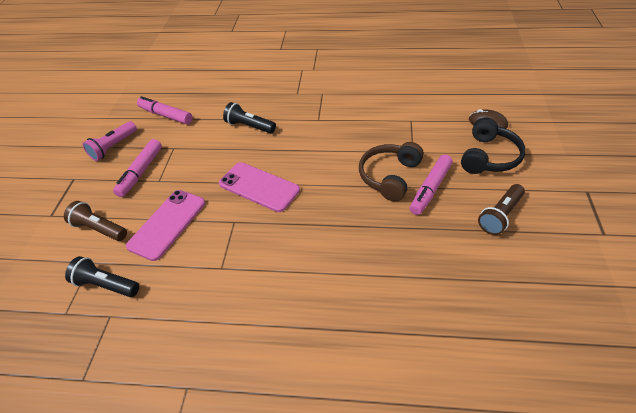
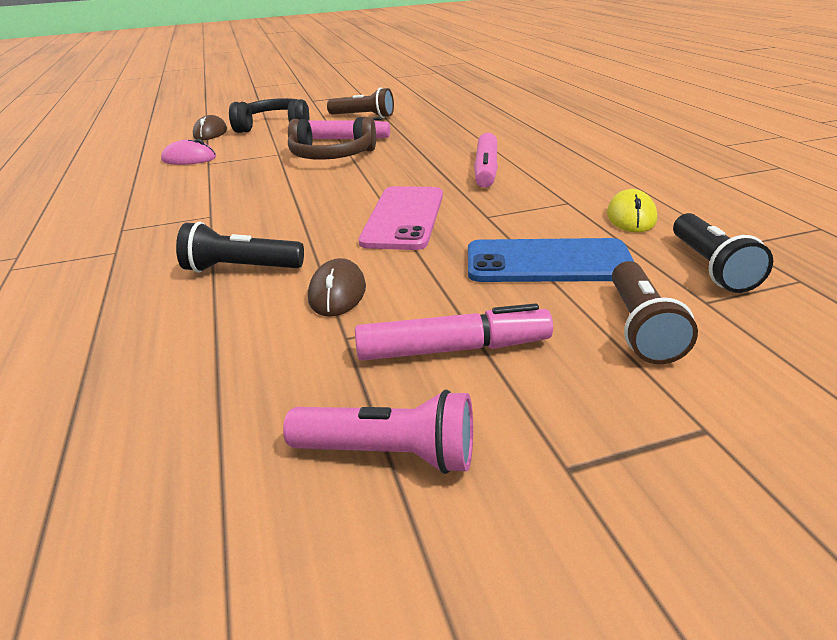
camera: 115 degrees left, 15 degrees down
(166, 115) = (203, 410): pink marker -> pink marker (485, 170)
(167, 224) = (548, 262): pink phone -> blue phone
(178, 287) = (631, 217): none -> yellow mouse
(204, 150) = (337, 293): none -> brown mouse
(249, 126) = (240, 269): black flashlight -> black flashlight turned 90 degrees clockwise
(425, 113) = (189, 159): none -> pink mouse

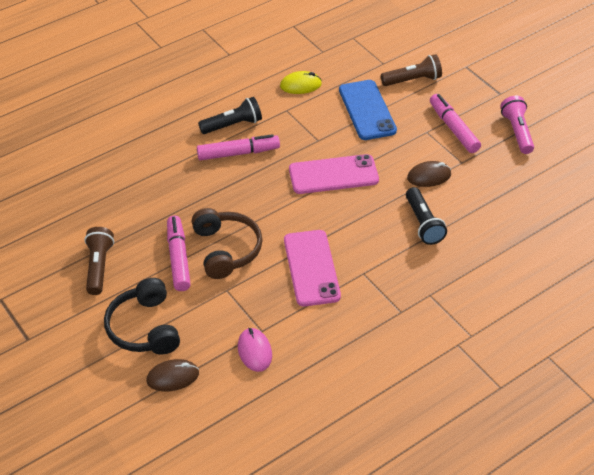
camera: 110 degrees left, 15 degrees up
(256, 190) = (311, 268): none -> pink phone
(711, 267) = (351, 60): black flashlight -> black flashlight (233, 125)

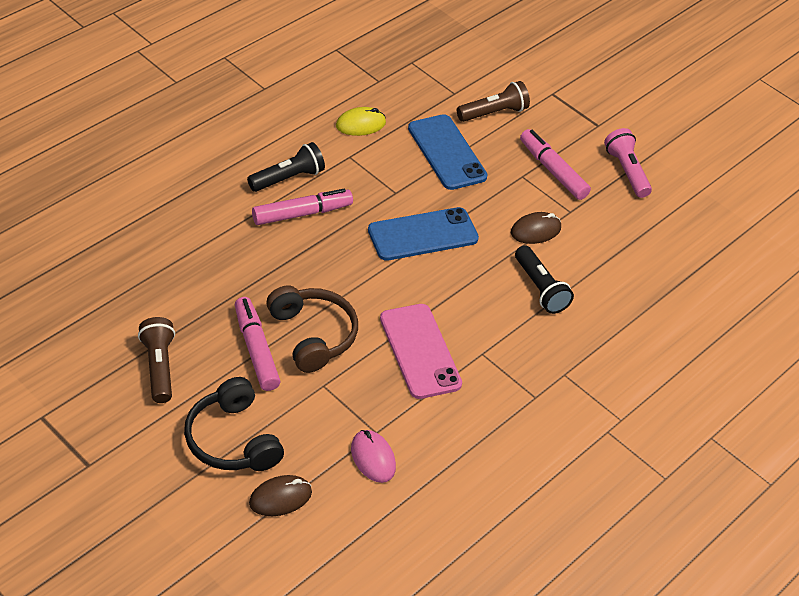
camera: 15 degrees left, 0 degrees up
(333, 175) = (423, 235): pink phone -> blue phone

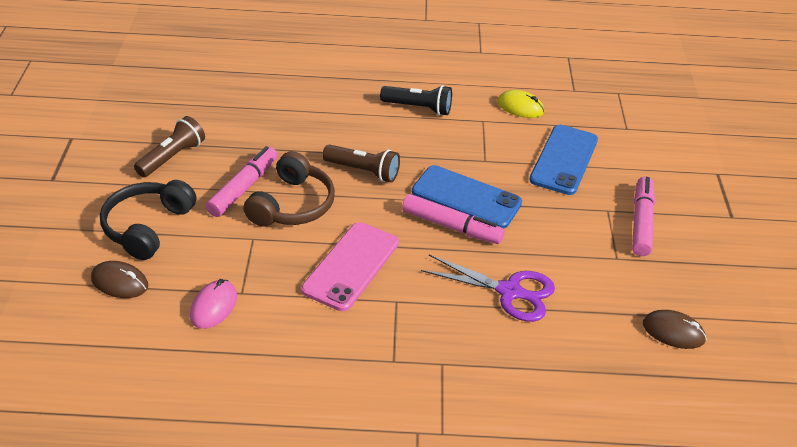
camera: 50 degrees right, 5 degrees down
(302, 213) = (396, 133): pink marker -> pink marker (451, 227)
(493, 113) = (643, 157): brown flashlight -> brown flashlight (363, 171)
(535, 230) = (565, 251): brown mouse -> brown mouse (673, 332)
(540, 288) = (510, 292): black flashlight -> purple scissors
(626, 171) = (714, 262): pink flashlight -> none

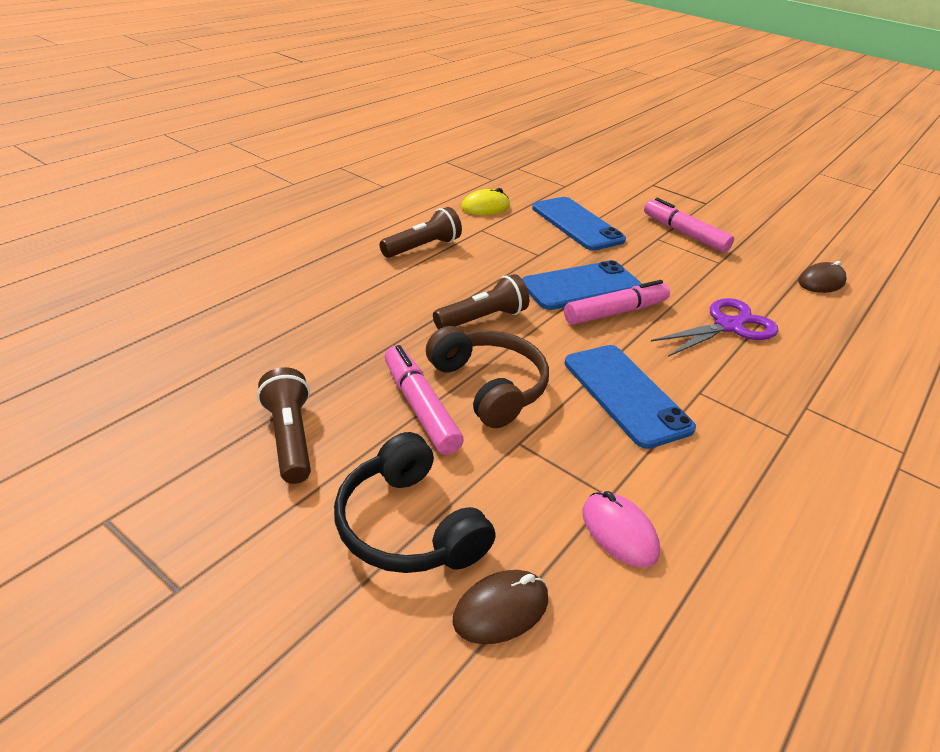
camera: 55 degrees left, 5 degrees down
(351, 266) = (626, 395): pink phone -> blue phone
(418, 108) = (422, 247): black flashlight -> brown flashlight

